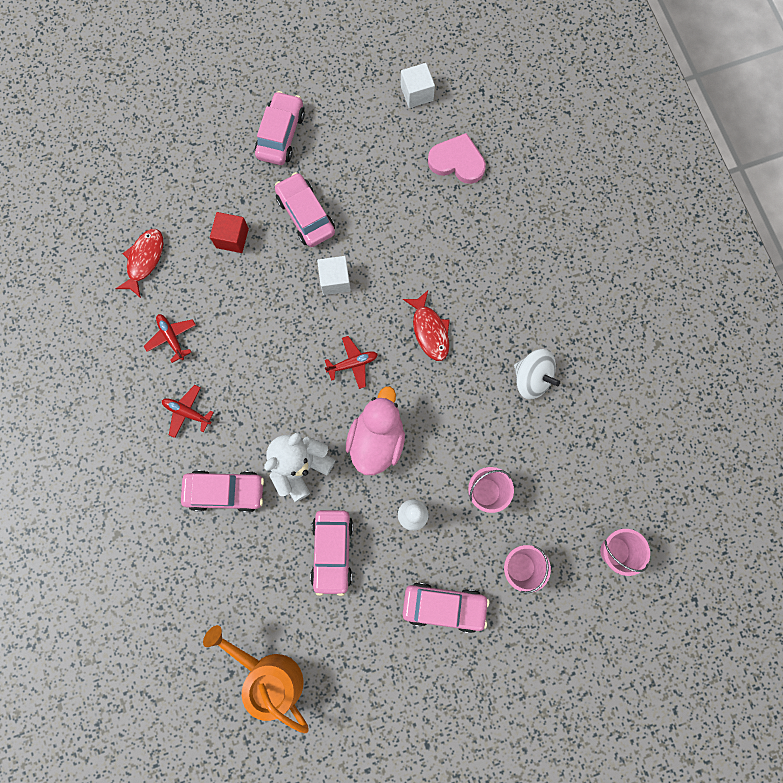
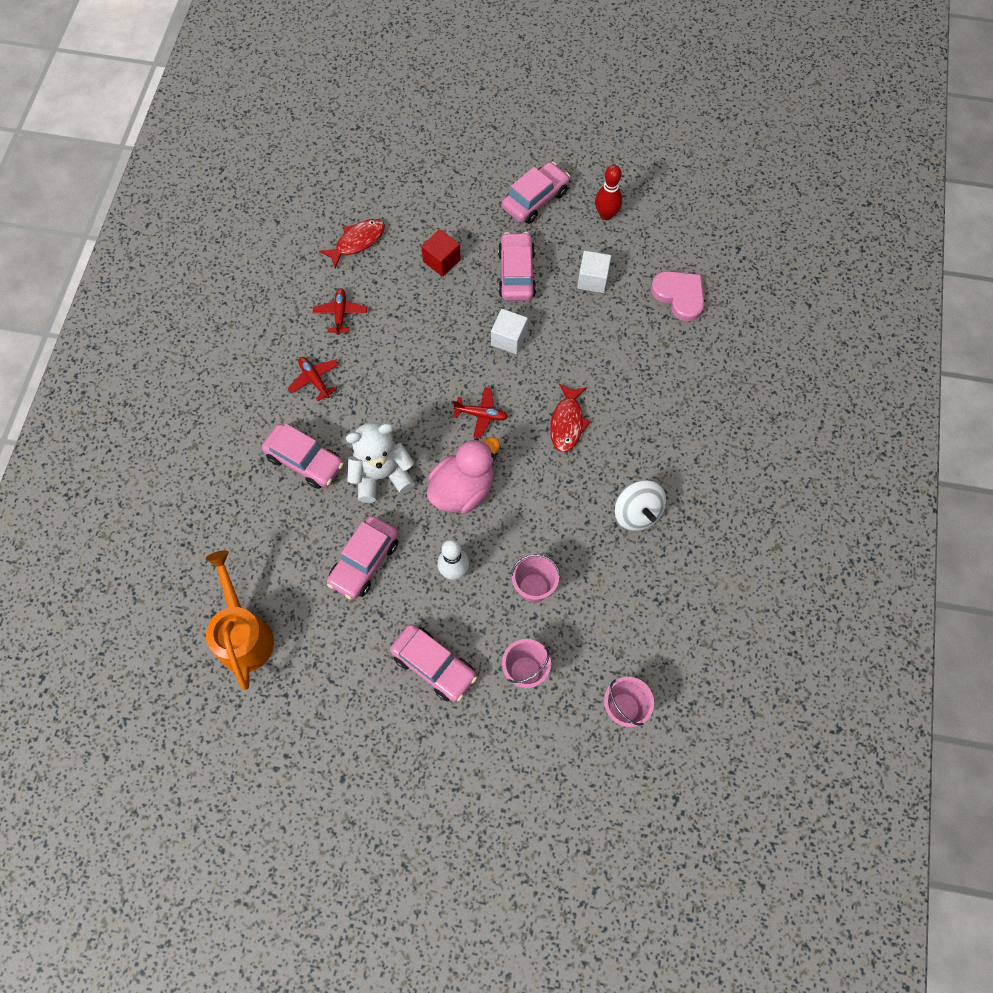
camera: 30 degrees right, 10 degrees down
(351, 117) = (606, 215): none -> red bowling pin
(416, 93) = (676, 223): white cube -> white cube (592, 279)

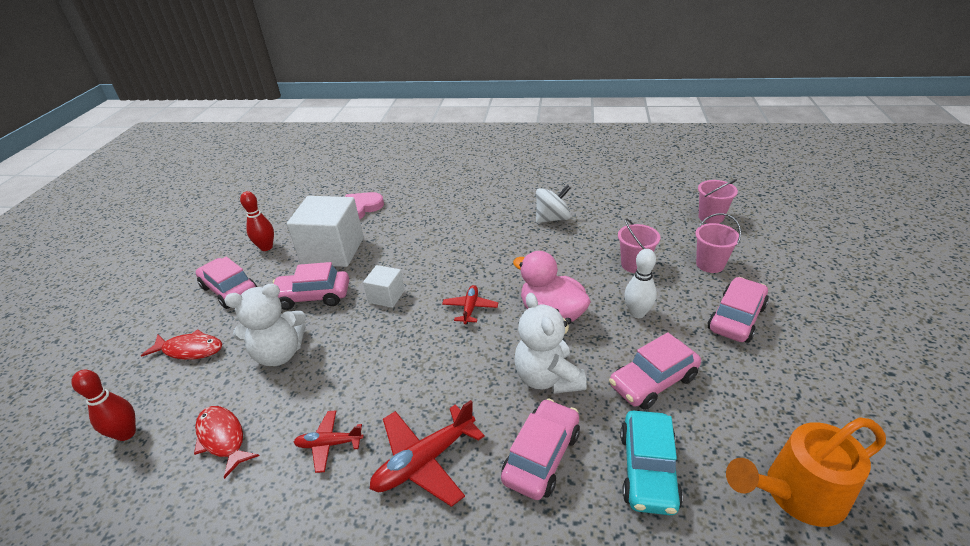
camera: 90 degrees left, 30 degrees down
(281, 534) = (648, 470): none -> turquoise car
(314, 379) = (424, 461): red plane -> red plane, size x1.70
(364, 562) = (653, 381): pink car -> pink car turned 120 degrees clockwise
(372, 177) = (126, 433): none -> red bowling pin
(441, 261) = (279, 353): red cube -> white teddy bear
(567, 423) = (476, 256): red fish -> red fish (190, 350)
(592, 279) = (333, 251): white cube -> white cube, size x2.00

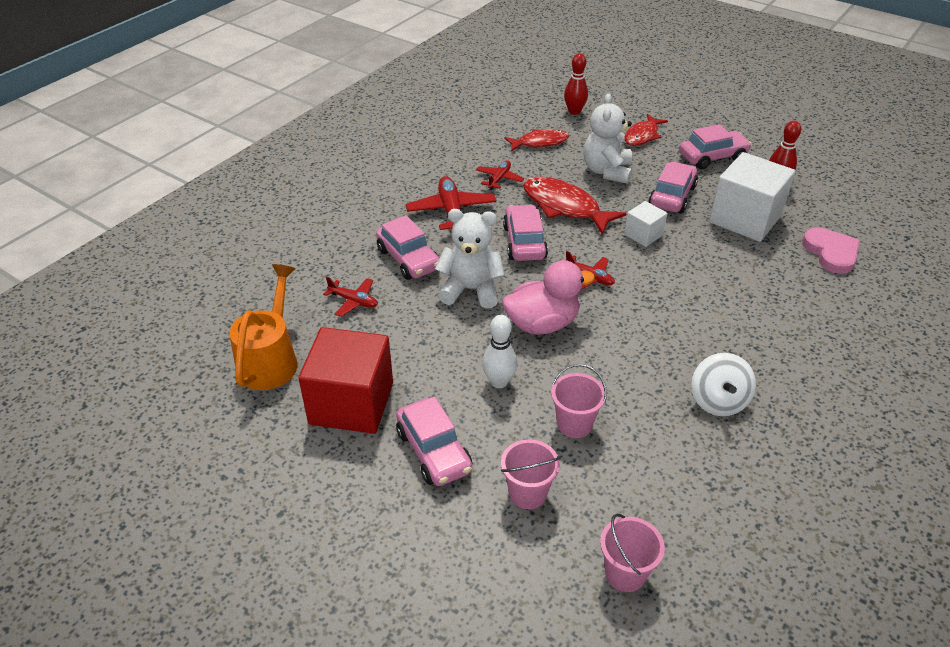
camera: 115 degrees right, 5 degrees up
(365, 362) = (564, 207): none -> red fish
(648, 470) = (353, 301): turquoise car -> red plane
(653, 381) = (416, 345): pink car -> pink car (524, 242)
(759, 390) = (351, 403): none -> red cube

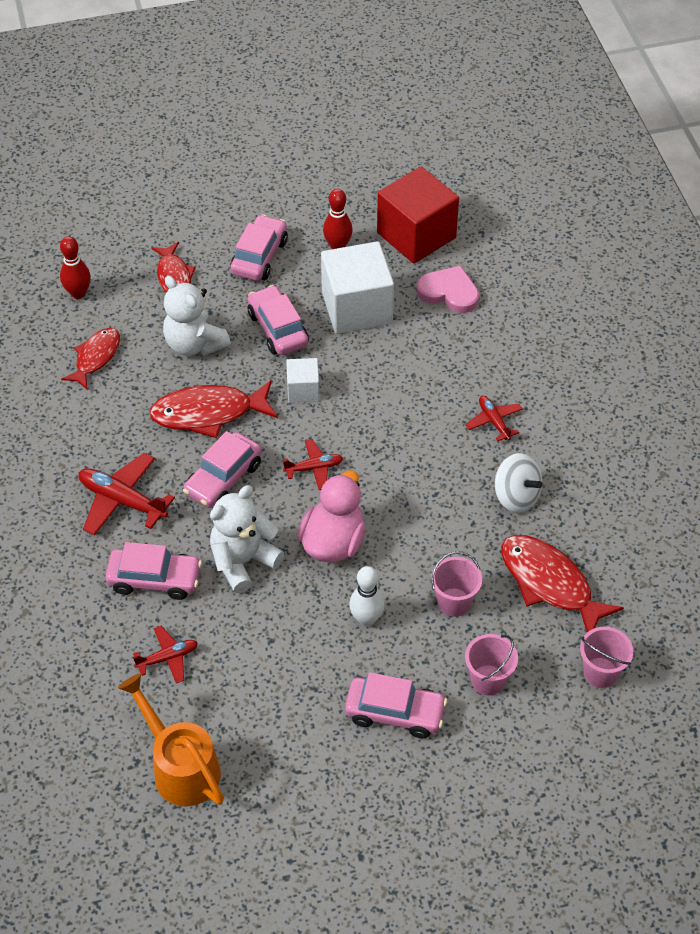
camera: 50 degrees left, 10 degrees up
(351, 403) = (291, 737): red cube -> red cube (416, 235)
(499, 179) = (115, 430): red plane -> red plane (494, 421)
(524, 242) = (223, 478): pink car -> pink car turned 90 degrees counterclockwise
(667, 476) = (549, 583): none -> red fish

